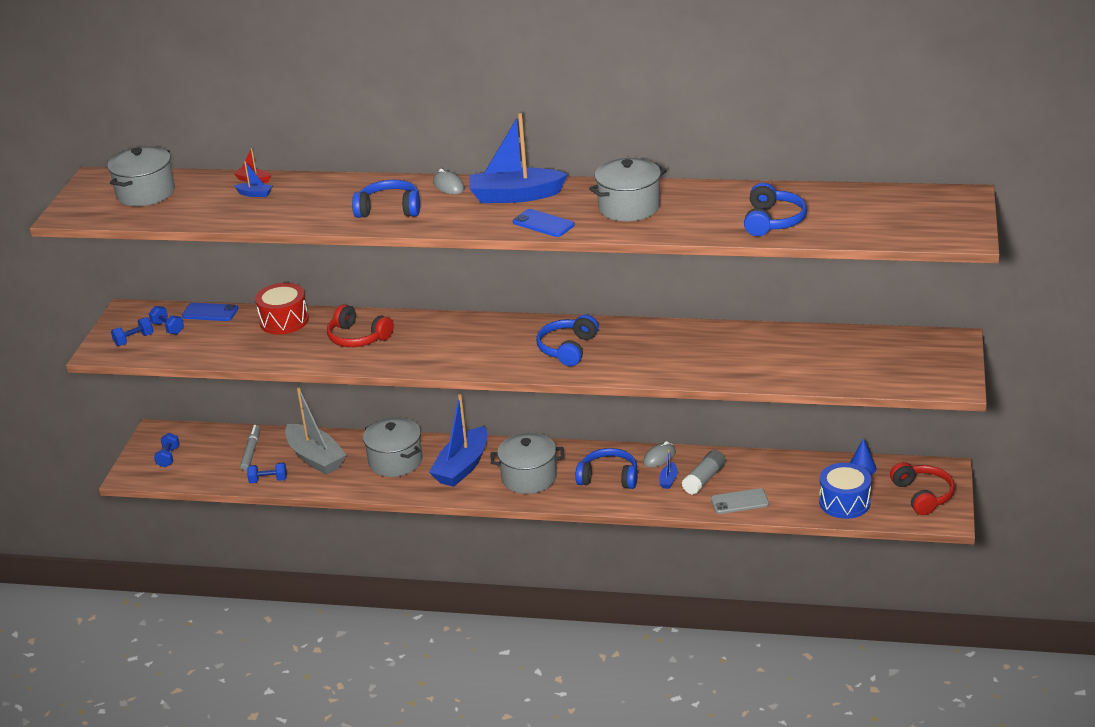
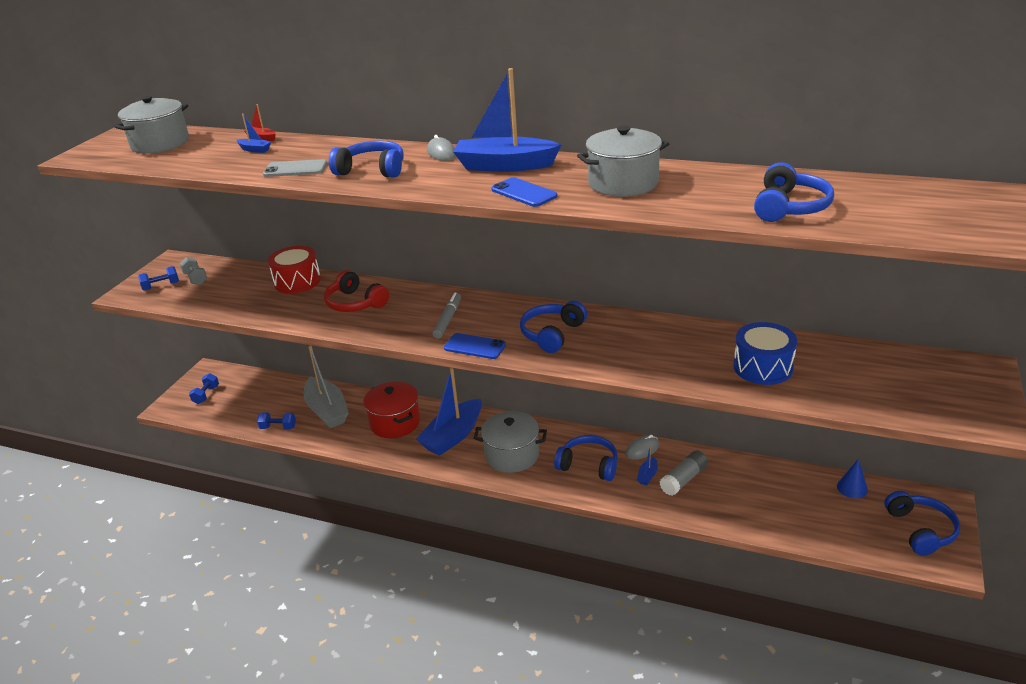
camera: 10 degrees right, 0 degrees up
(168, 328) = (195, 278): blue dumbbell -> grey dumbbell
(210, 312) = (238, 268): blue phone -> blue phone (475, 346)
(251, 451) = (276, 398): grey marker -> grey marker (448, 319)
(395, 461) = (395, 423): grey pot -> red pot
(739, 502) = (718, 510): grey phone -> grey phone (295, 169)
(844, 502) = (832, 527): blue drum -> blue drum (763, 367)
(923, 495) = (920, 530): red headphones -> blue headphones

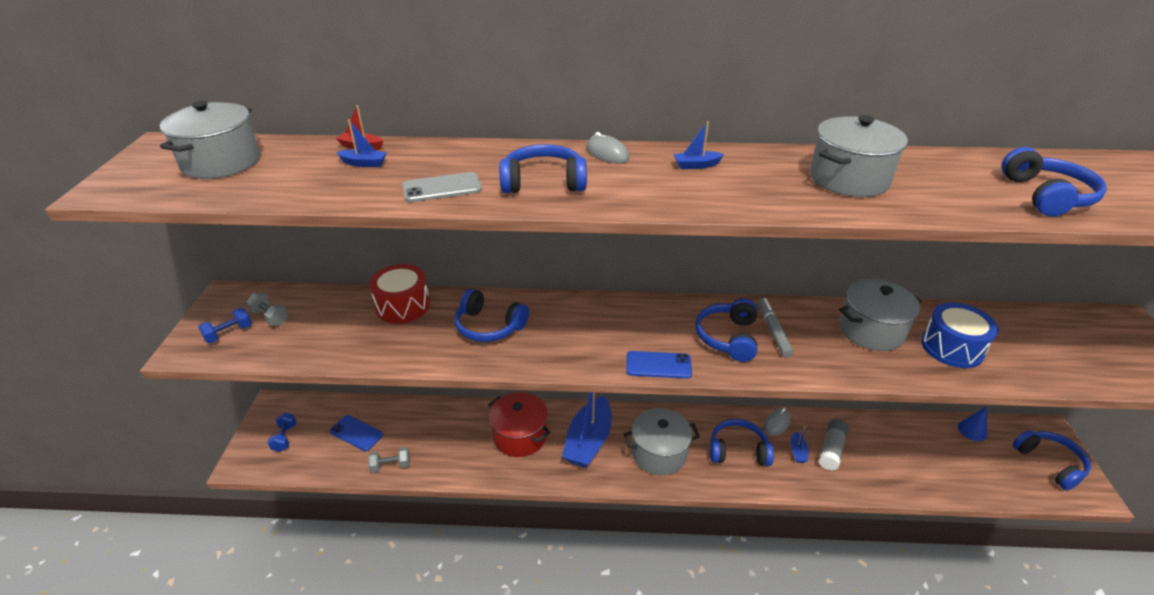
camera: 20 degrees left, 5 degrees up
(278, 427) = (391, 465): blue dumbbell -> grey dumbbell
(327, 411) = (438, 434): grey boat -> none
(355, 303) = (489, 326): red headphones -> blue headphones
(448, 319) = (606, 334): grey marker -> grey marker (773, 330)
(504, 166) = (696, 165): blue boat -> blue boat, size x0.42
(524, 193) = (755, 200): blue phone -> blue phone (356, 433)
(693, 345) = (871, 330): none -> grey pot

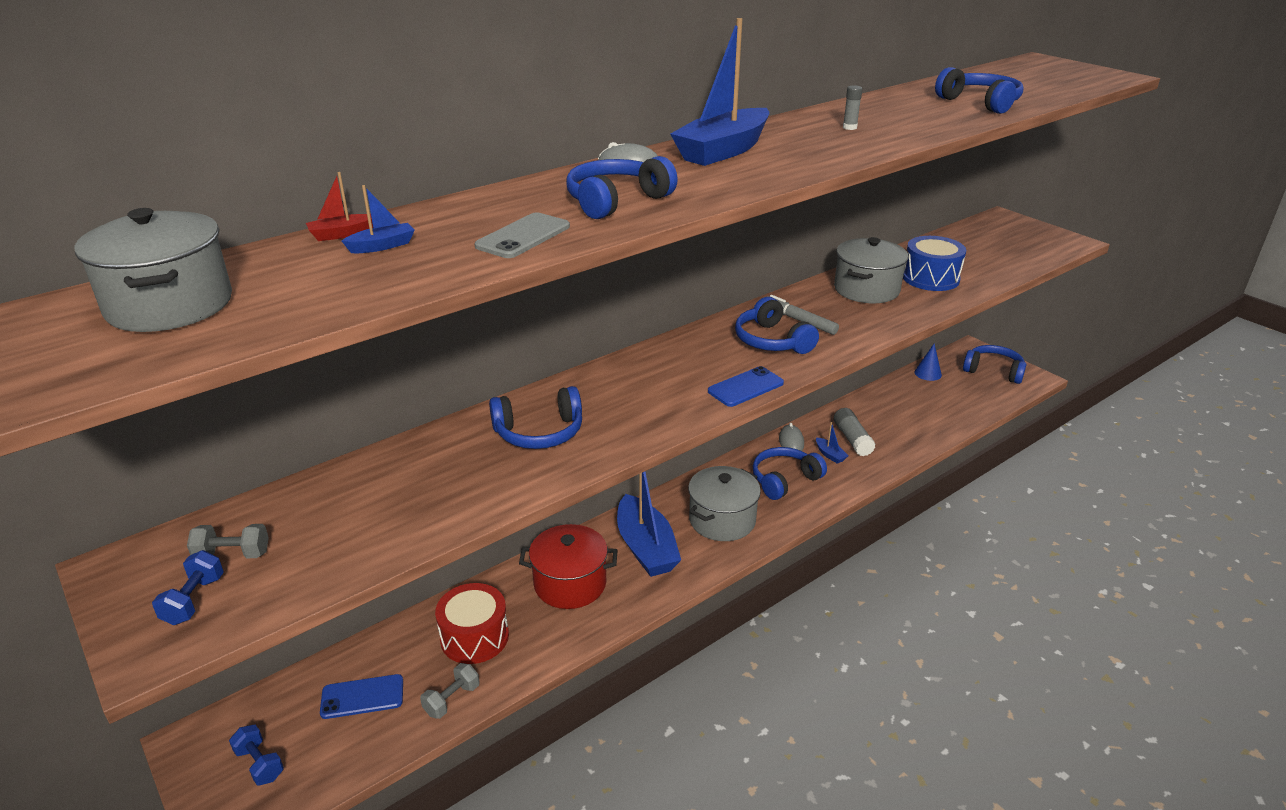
camera: 40 degrees left, 5 degrees down
(403, 306) = (407, 460): red drum -> red drum (474, 637)
(696, 165) = (723, 151): blue boat -> blue boat, size x2.40
(848, 179) = (849, 127): grey pot -> grey glue stick

